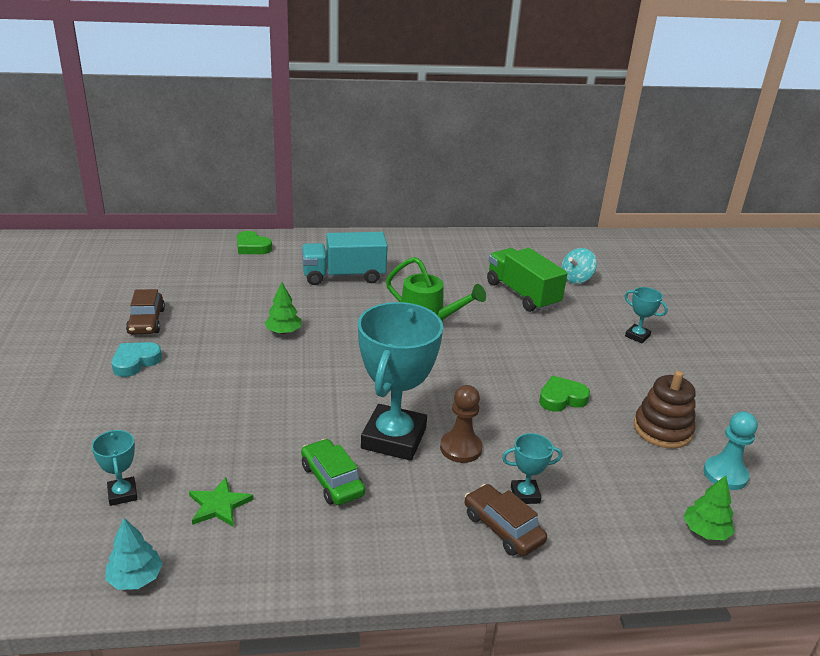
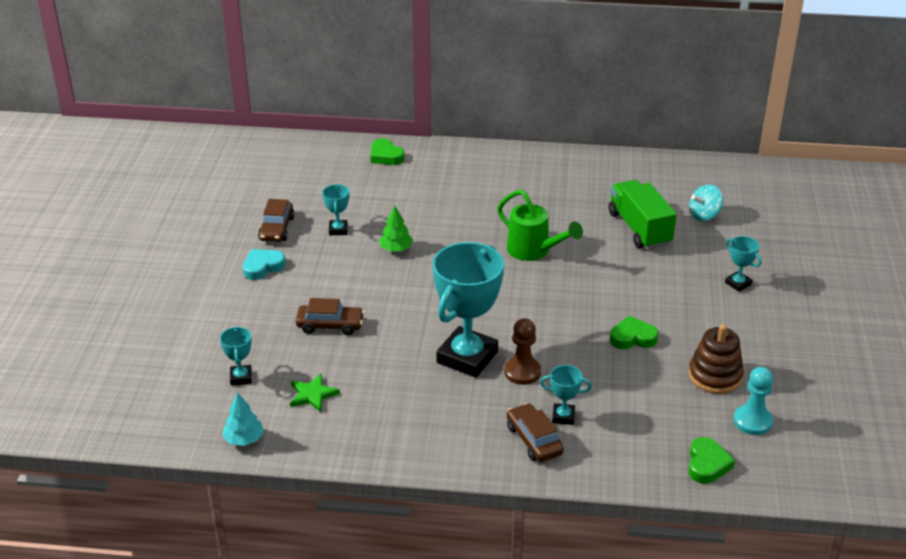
camera: 15 degrees right, 5 degrees up
(216, 318) = (338, 230): none -> turquoise trophy
(226, 419) = (330, 325): none -> brown car
(332, 480) = (406, 386): green car -> none
(344, 276) = (467, 195): turquoise truck -> none
(705, 531) = (707, 464): green tree -> green heart

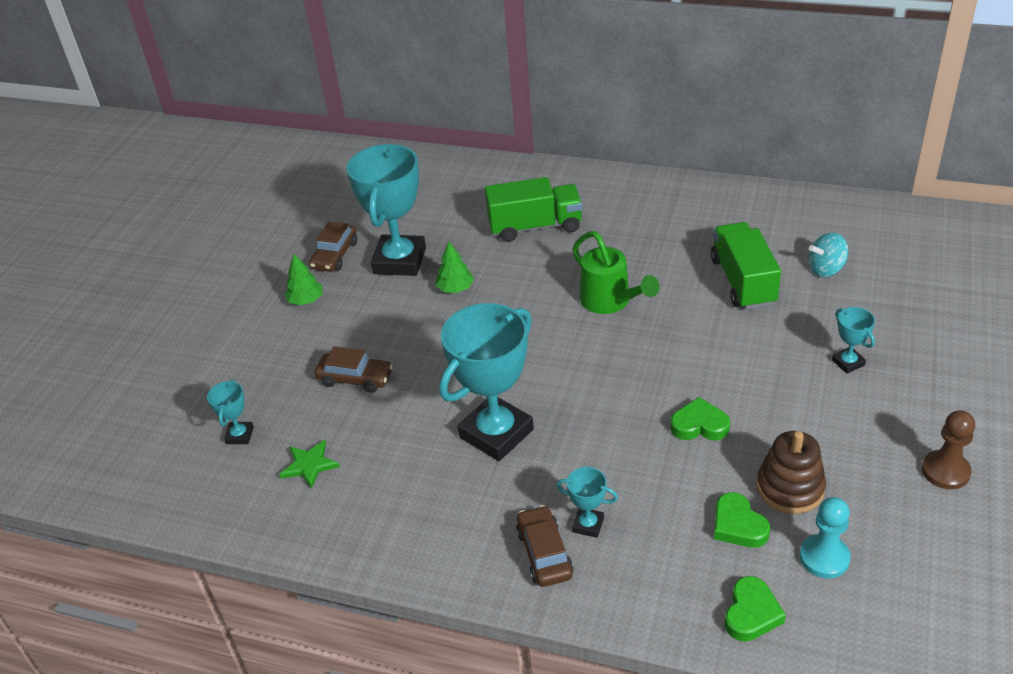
camera: 15 degrees right, 5 degrees up
(244, 439) = (218, 515): turquoise tree -> none
(263, 267) = (306, 300): turquoise heart -> green tree
(338, 230) = (399, 261): turquoise trophy -> turquoise trophy, size x2.26
(385, 156) = (477, 175): green heart -> green heart (738, 525)
(451, 196) = (535, 226): none -> green truck
(522, 372) = (555, 459): brown pawn -> brown pawn (945, 471)

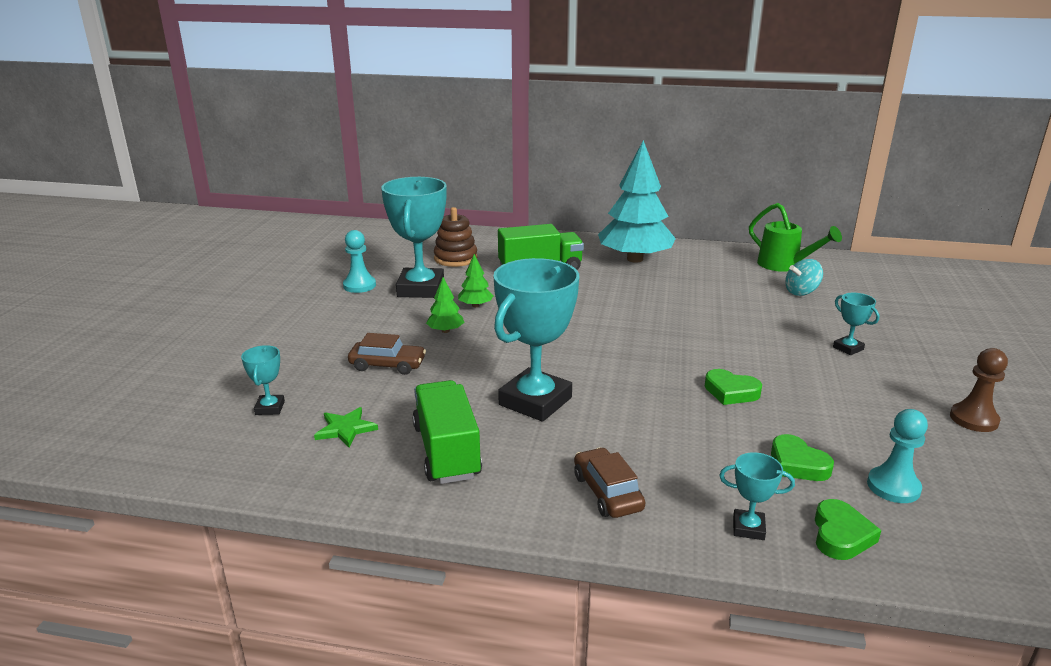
camera: 10 degrees left, 15 degrees down
(306, 300) = (334, 314): green tree -> green tree (445, 331)
(335, 255) = (359, 286): brown car -> turquoise pawn
(588, 525) = (646, 468): turquoise trophy -> turquoise trophy (748, 528)
(610, 302) = (620, 312): green watering can -> green watering can (784, 265)
(647, 210) = (635, 259): none -> turquoise tree
(699, 425) = (731, 392): green heart -> green heart turned 150 degrees counterclockwise
(742, 281) = (733, 299): green truck -> green truck (446, 451)
(790, 488) = (835, 434): brown stacking toy -> brown stacking toy (455, 258)

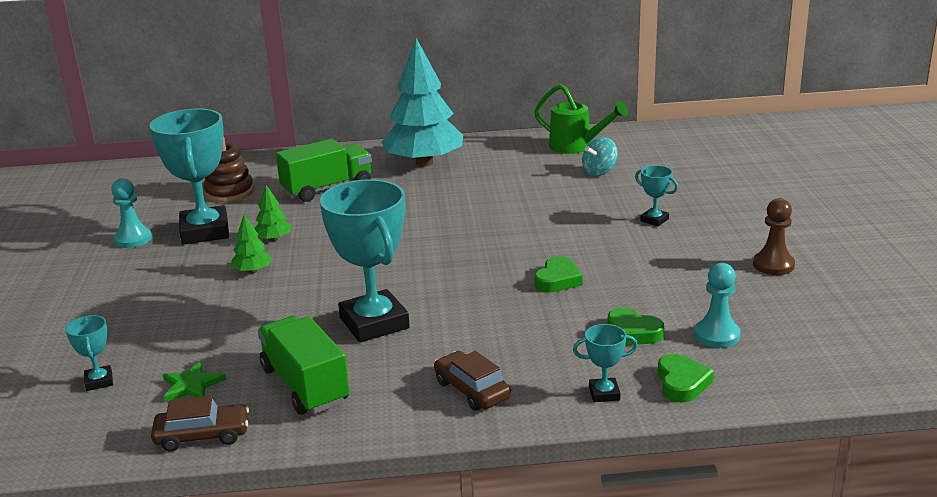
camera: 15 degrees left, 0 degrees up
(387, 365) = (206, 316): brown car -> brown car (202, 436)
(535, 401) = (374, 323): turquoise trophy -> turquoise trophy turned 45 degrees counterclockwise
(731, 392) = (558, 280): green heart -> green heart turned 75 degrees counterclockwise

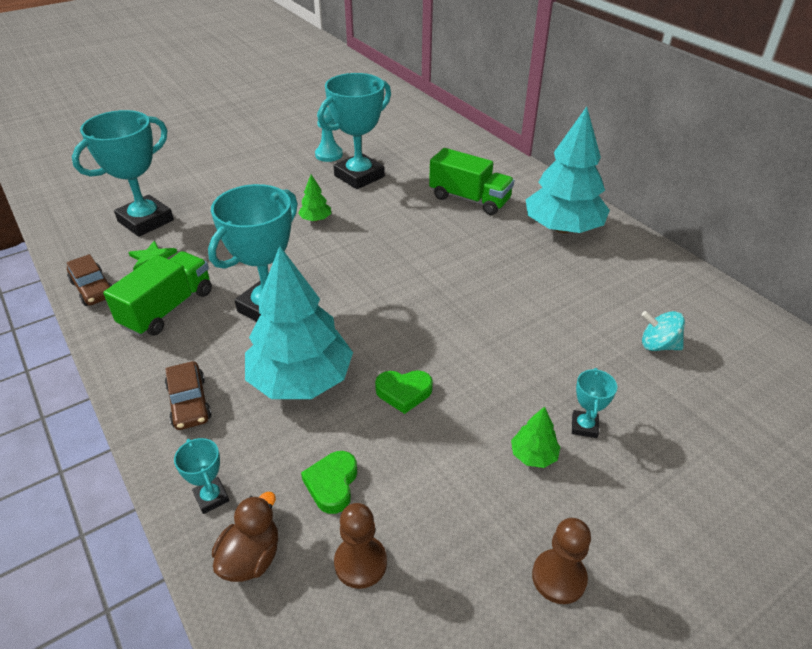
camera: 60 degrees right, 15 degrees up
(99, 381) = (146, 221): turquoise trophy -> turquoise trophy, size x2.26
(229, 192) = (426, 160): brown stacking toy -> none
(273, 239) = (368, 209): green tree -> green tree (533, 455)
(472, 390) = (189, 402): brown car -> brown car turned 135 degrees clockwise
(497, 324) = (301, 380): none -> turquoise tree
(576, 147) = (698, 308): green watering can -> none
(681, 383) = (251, 558): green heart -> brown duck
(717, 335) = (360, 563): turquoise pawn -> brown pawn

